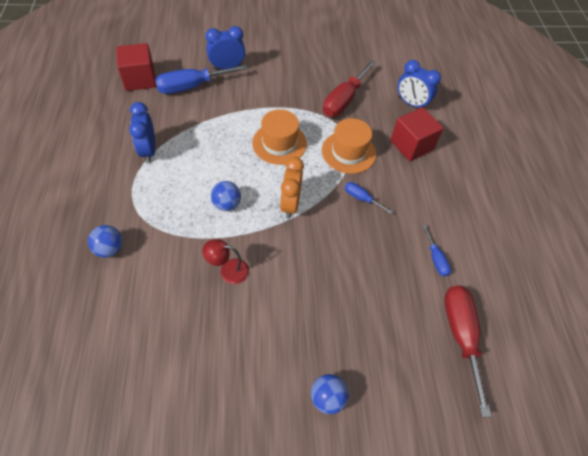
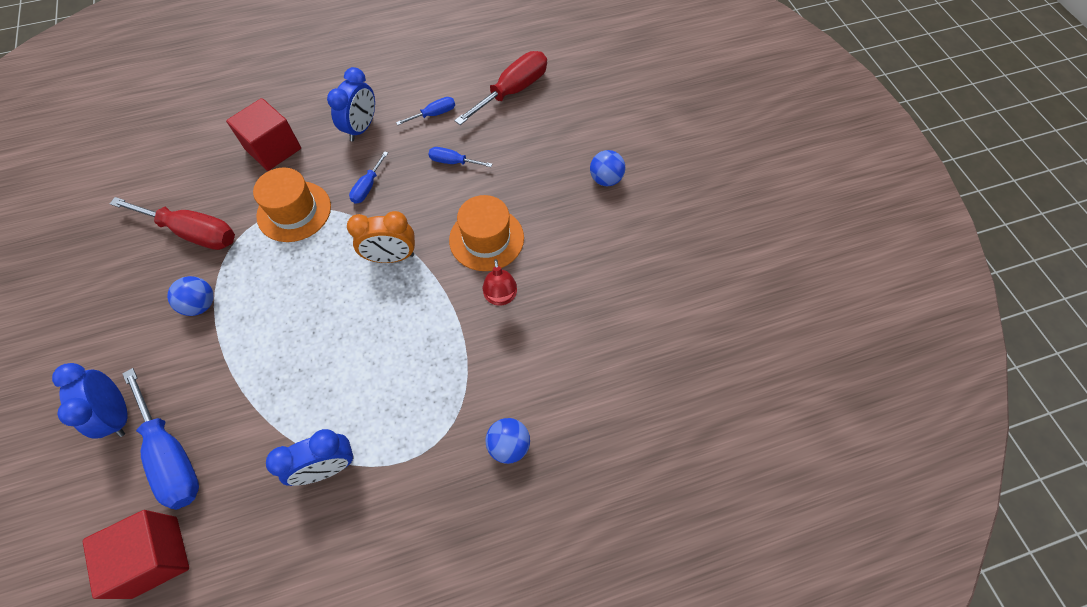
camera: 100 degrees left, 5 degrees up
(226, 204) = (406, 328): blue ball -> blue ball (201, 304)
(279, 143) = (289, 293): orange hat -> orange hat (486, 239)
(376, 263) = (453, 162): none -> blue screwdriver
(411, 103) = (195, 156): blue clock -> blue clock (361, 128)
(460, 335) = (513, 91): red screwdriver -> red screwdriver turned 150 degrees clockwise

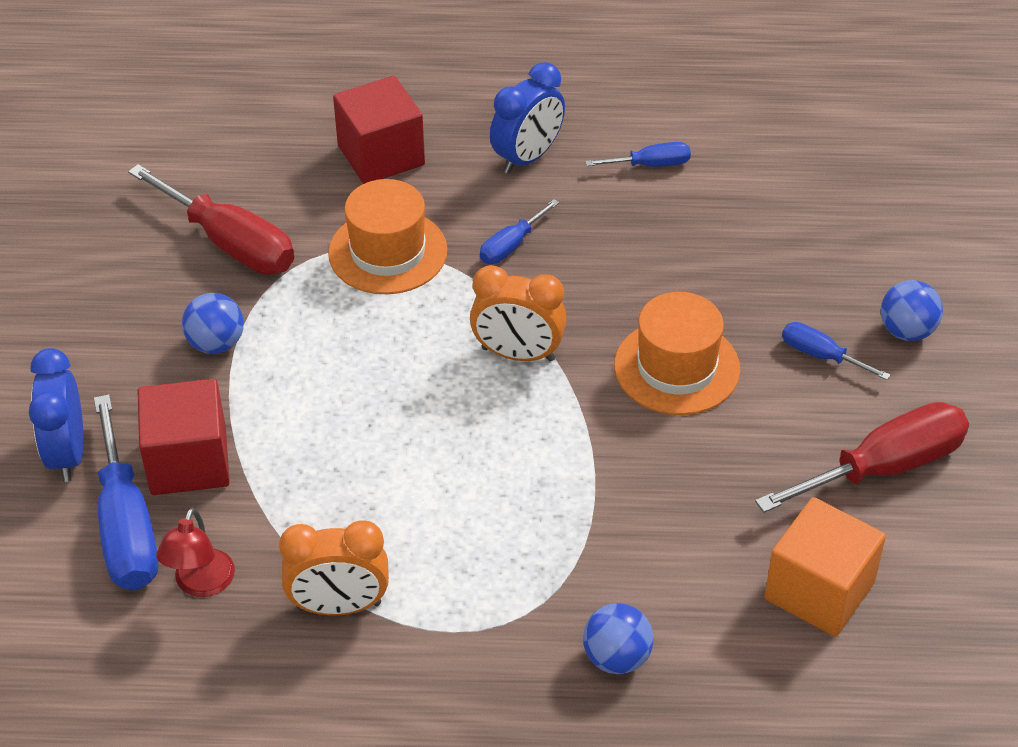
camera: 20 degrees right, 15 degrees down
(155, 556) = (73, 642): red cube -> red cube (188, 461)
(327, 467) = (339, 606): blue clock -> orange clock
(453, 162) = (659, 243): blue screwdriver -> blue screwdriver (821, 355)
(501, 297) = (672, 456): red lamp -> red lamp (201, 584)
(513, 91) = (794, 160): red screwdriver -> red screwdriver (884, 467)
(610, 360) = (819, 591): none -> orange cube

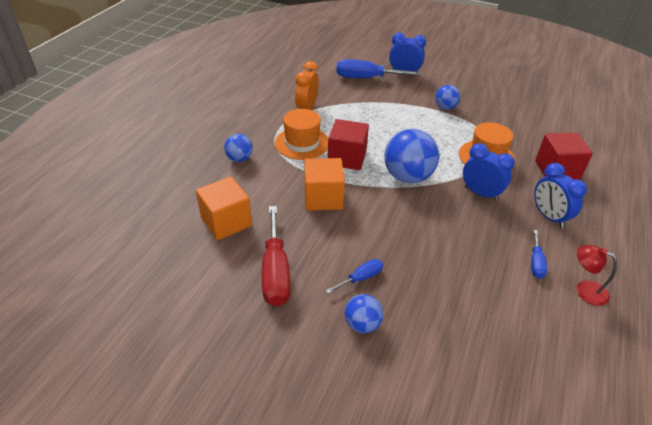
camera: 110 degrees right, 5 degrees down
(188, 461) = (388, 93): red cube -> red cube (347, 158)
(201, 584) = (334, 86): red lamp -> red lamp (585, 290)
(230, 243) = (503, 120): red screwdriver -> none
(511, 245) = (481, 193): blue screwdriver -> blue clock
(518, 354) = (408, 177): orange clock -> blue ball
(658, 464) = (323, 198): none -> orange cube
(676, 367) = (377, 222): orange hat -> orange hat (302, 143)

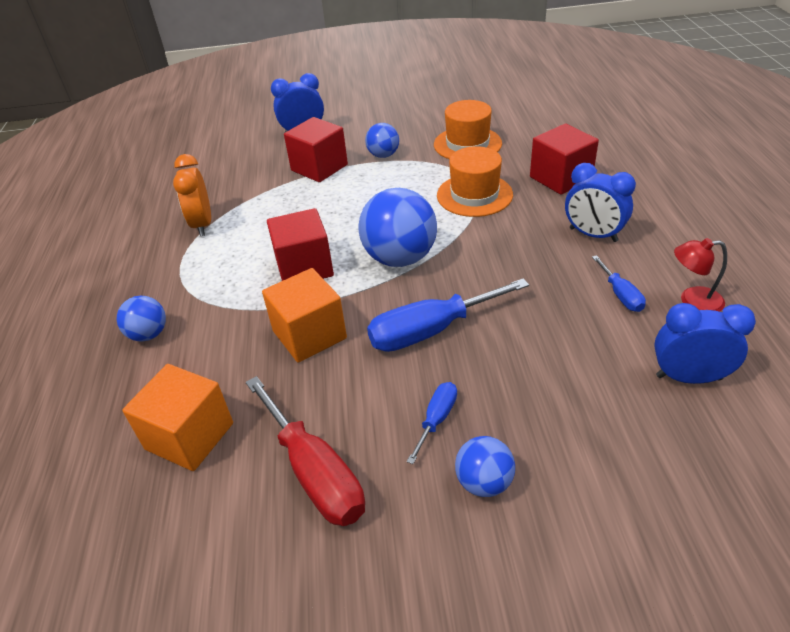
camera: 25 degrees left, 0 degrees up
(302, 143) = (228, 273): orange hat -> orange hat (467, 144)
(366, 78) = (258, 156): blue screwdriver -> blue screwdriver (431, 331)
(398, 100) = (319, 167): none -> red cube
(481, 193) = (500, 240): blue clock -> blue clock (688, 377)

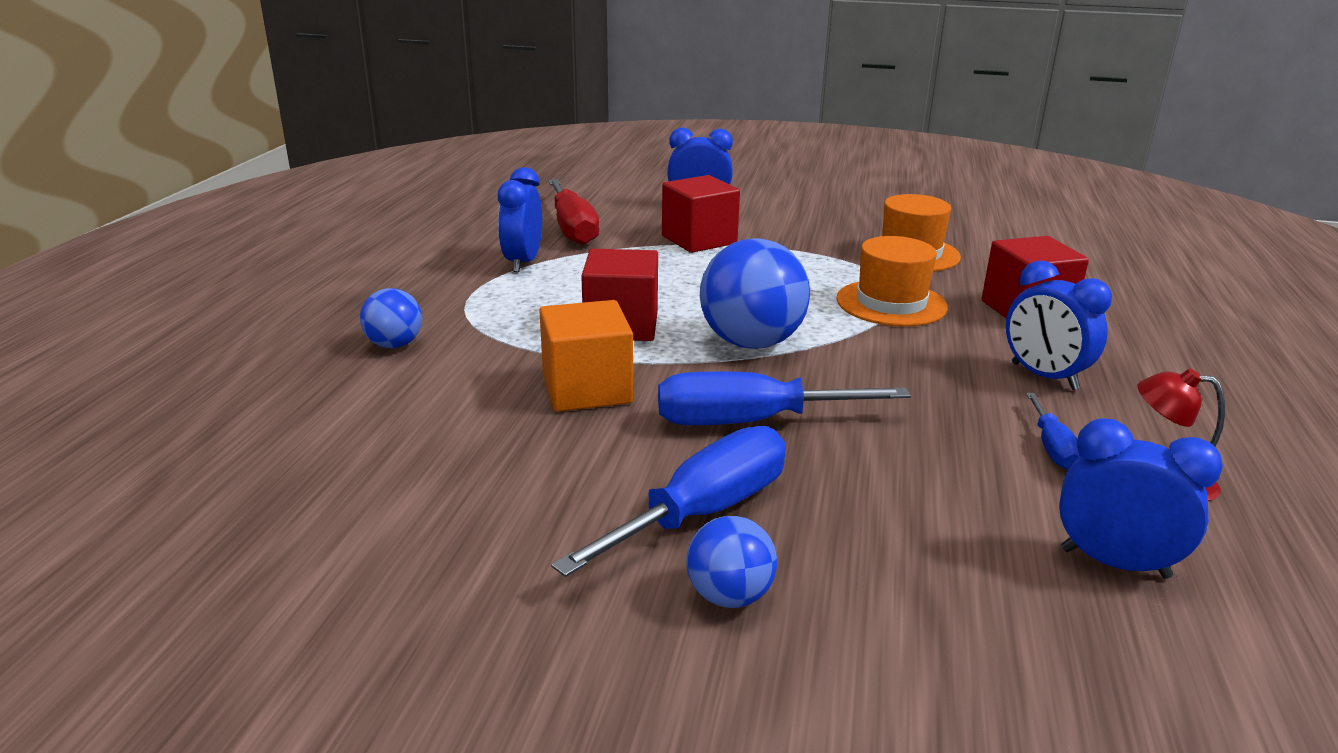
camera: 15 degrees right, 15 degrees down
(189, 436) = (377, 448): orange cube -> none
(202, 224) = (523, 262): orange clock -> blue clock
(314, 472) = (506, 523): red screwdriver -> red screwdriver (572, 229)
(383, 155) = (789, 243): blue ball -> none
(437, 419) = (703, 512): blue screwdriver -> blue screwdriver, size x1.96

